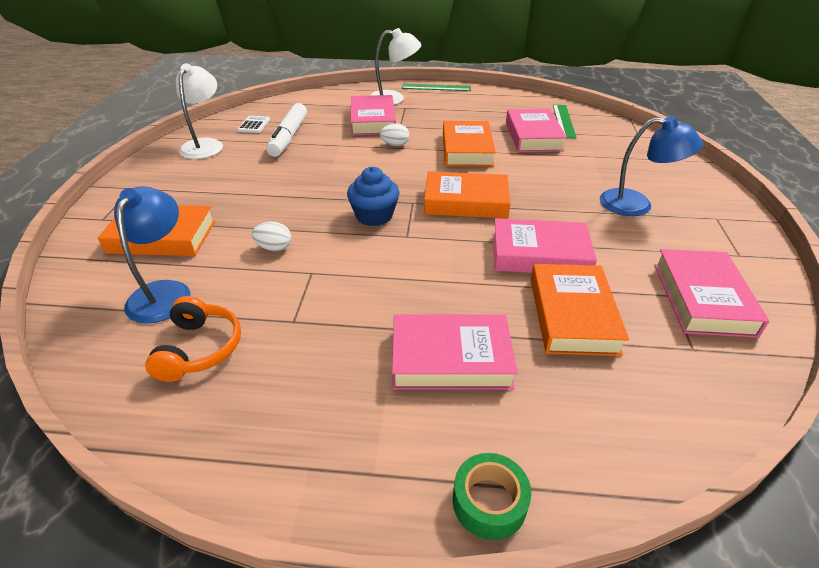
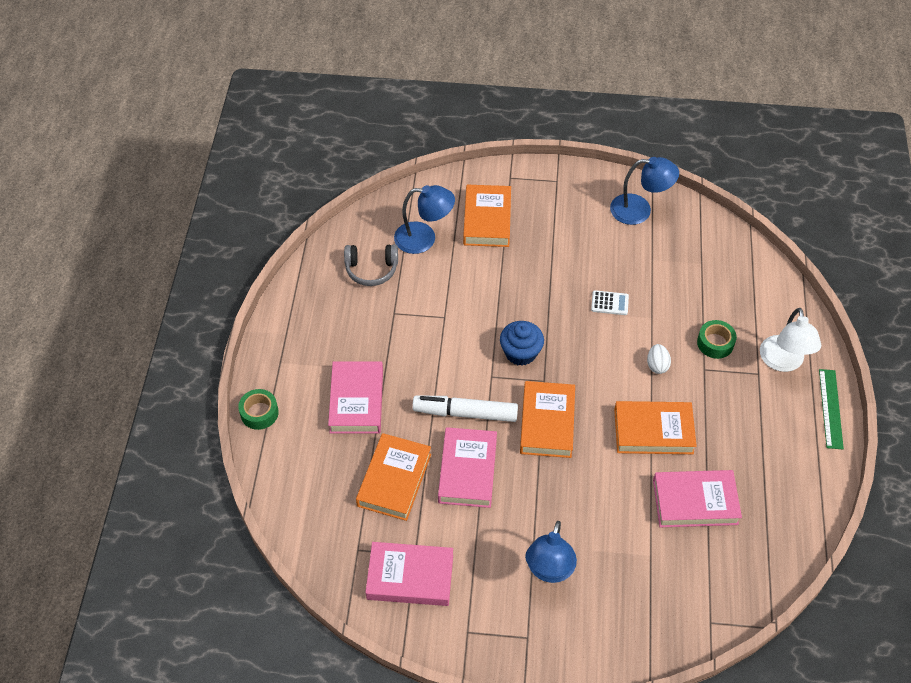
camera: 90 degrees right, 15 degrees up
(200, 349) = (371, 269): orange headphones -> grey headphones
(205, 145) = (639, 210): white lamp -> blue lamp
(254, 125) = (689, 239): white calculator -> white calculator (609, 303)
(274, 248) = (474, 290): white egg -> none
(288, 137) = (664, 272): white marker -> white marker (465, 413)
(373, 121) = (715, 343): pink book -> green tape
(563, 121) = (744, 544): green ruler -> none
(572, 315) = (394, 480): orange book -> orange book turned 75 degrees counterclockwise

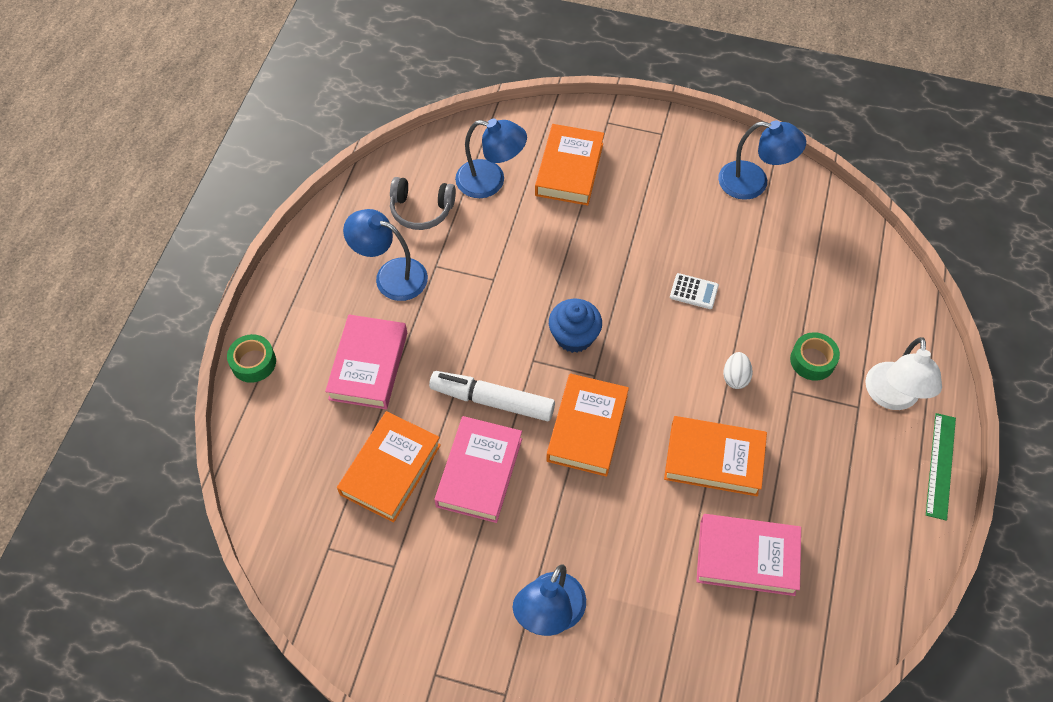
camera: 10 degrees right, 5 degrees up
(358, 326) = (391, 275): none -> blue lamp
(410, 577) = (382, 593): pink book -> none

